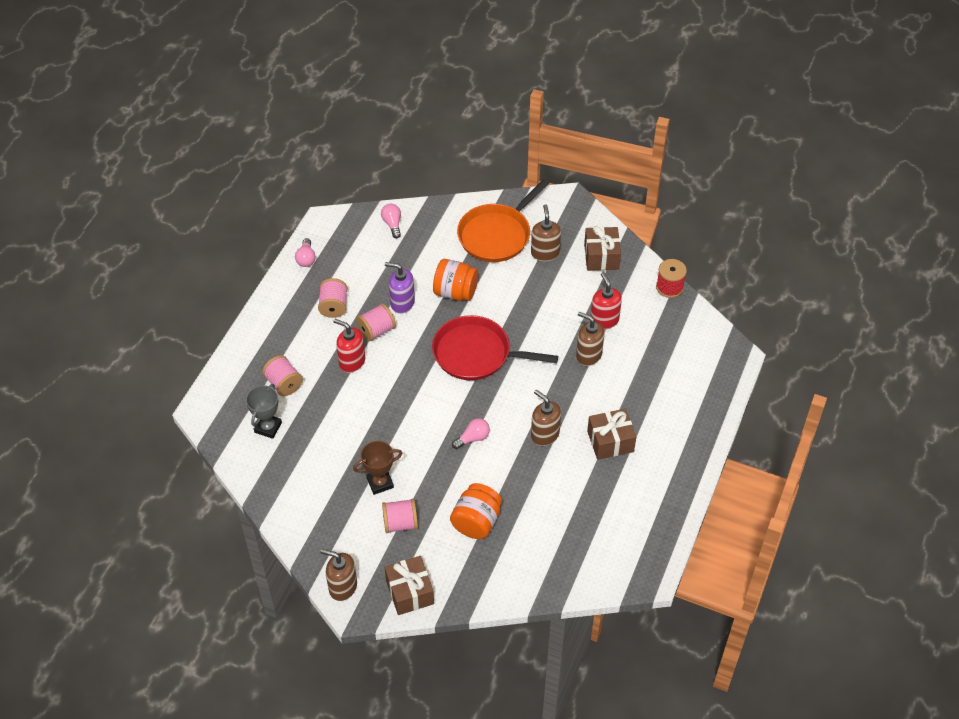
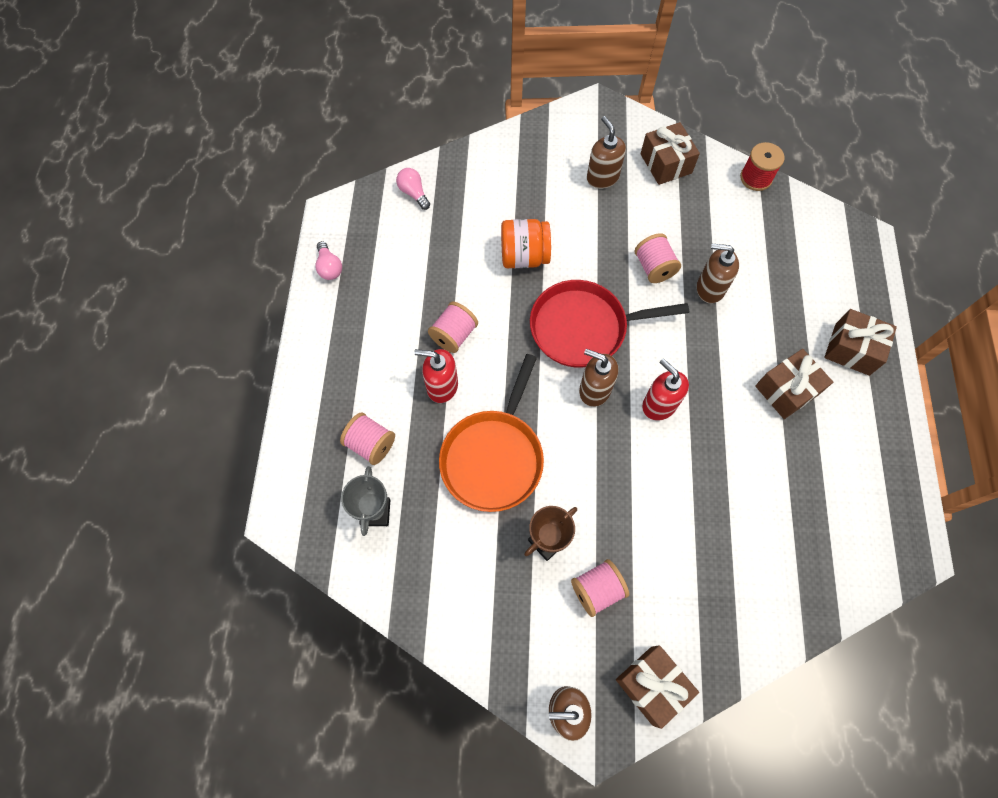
camera: 20 degrees left, 15 degrees up
(334, 306) = (389, 319): pink spool -> pink spool (654, 267)
(402, 303) = (468, 289): purple soap dispenser -> none
(473, 438) = (630, 440): pink light bulb -> none
(476, 522) = (686, 553): orange jar -> none
(496, 235) = (538, 171): orange pan -> orange pan (494, 457)
(544, 434) = (710, 407): brown soap dispenser -> brown soap dispenser (594, 390)
(604, 320) = (706, 240): red soap dispenser -> red soap dispenser (659, 405)
(678, 429) = (852, 349): none -> brown gift

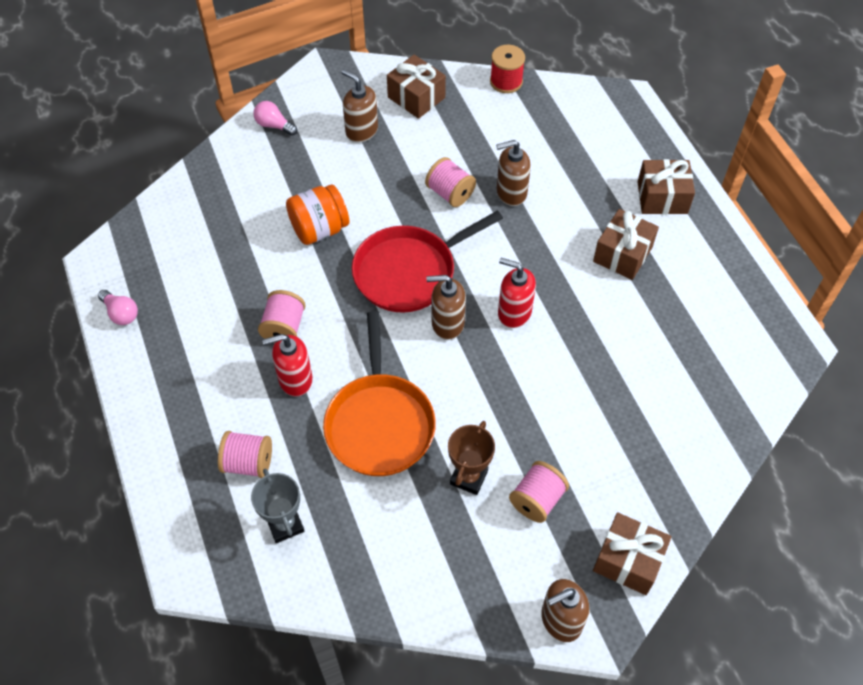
camera: 25 degrees left, 10 degrees down
(413, 193) = (177, 211): pink light bulb -> pink light bulb (274, 125)

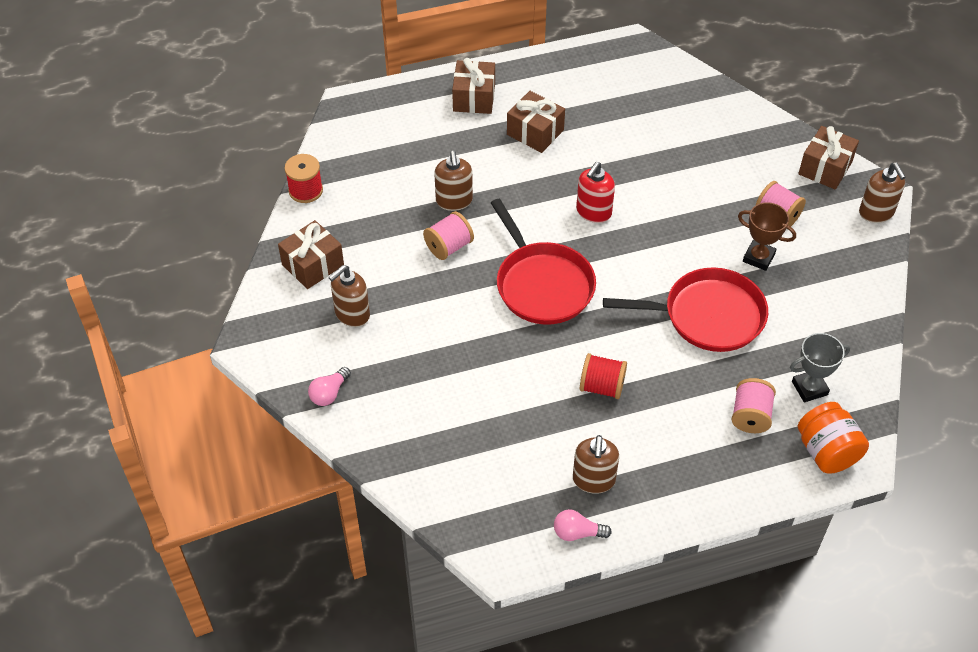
camera: 85 degrees left, 5 degrees down
(121, 313) = (577, 533): pink light bulb -> pink light bulb turned 135 degrees counterclockwise
(284, 327) = (602, 386): pink spool -> red spool
(295, 379) = (661, 378): red soap dispenser -> none
(319, 229) = (482, 355): orange jar -> orange jar (826, 452)
(379, 423) = (708, 316): orange pan -> red pan
(447, 323) = (603, 260): brown soap dispenser -> brown soap dispenser (593, 480)

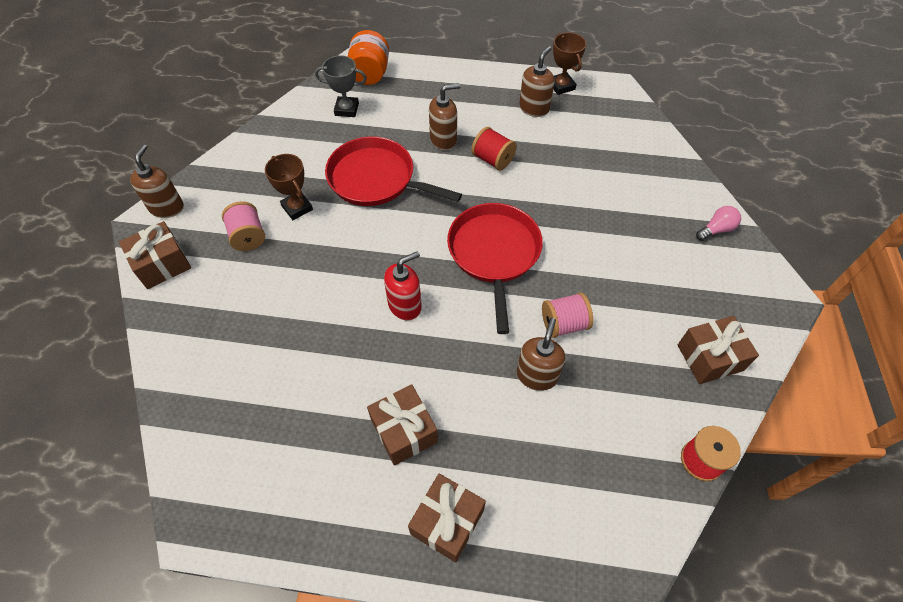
camera: 155 degrees left, 5 degrees up
(352, 314) = (680, 291): brown soap dispenser -> brown soap dispenser (443, 140)
(577, 533) = (561, 86): pink light bulb -> brown trophy
(750, 416) = (401, 108): pink spool -> none

